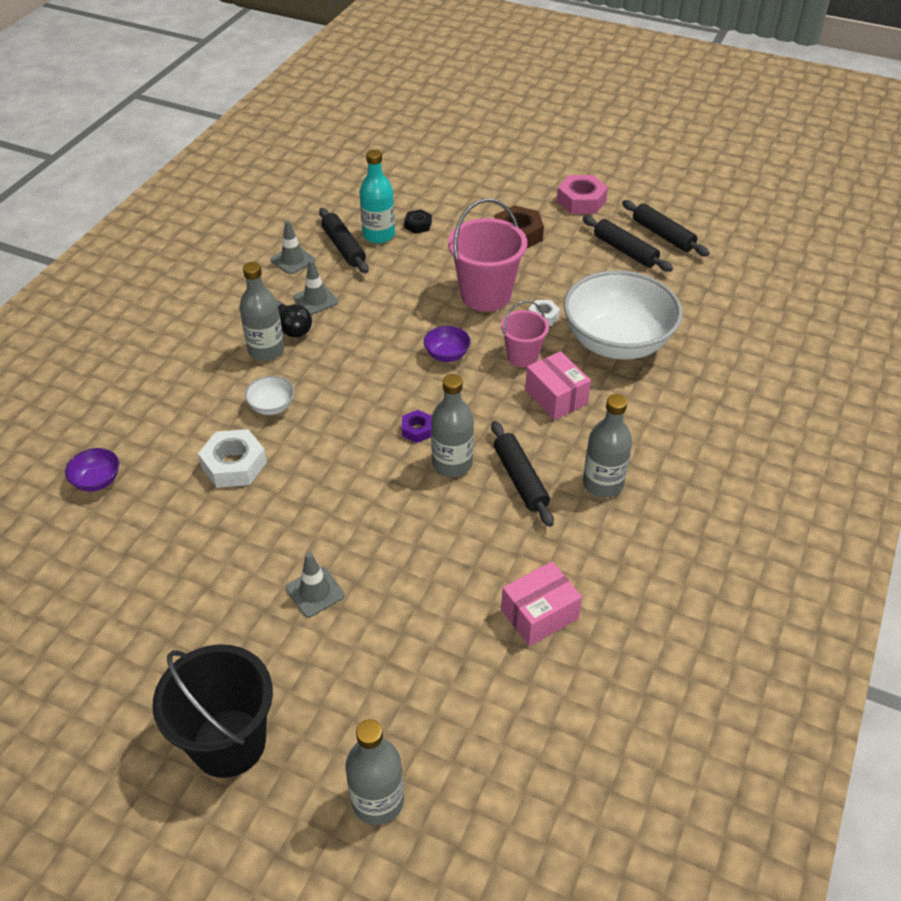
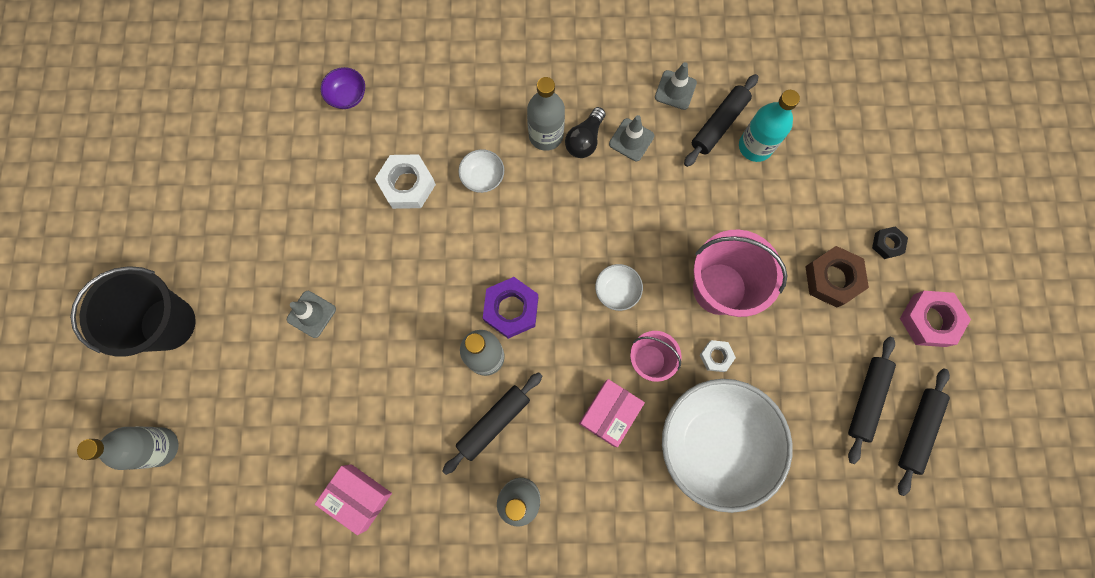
camera: 65 degrees right, 30 degrees up
(417, 430) = (511, 309): purple nut -> purple nut, size x1.79
(418, 225) = (792, 175): black nut -> black nut (887, 244)
(447, 355) = (617, 291): purple bowl -> white bowl

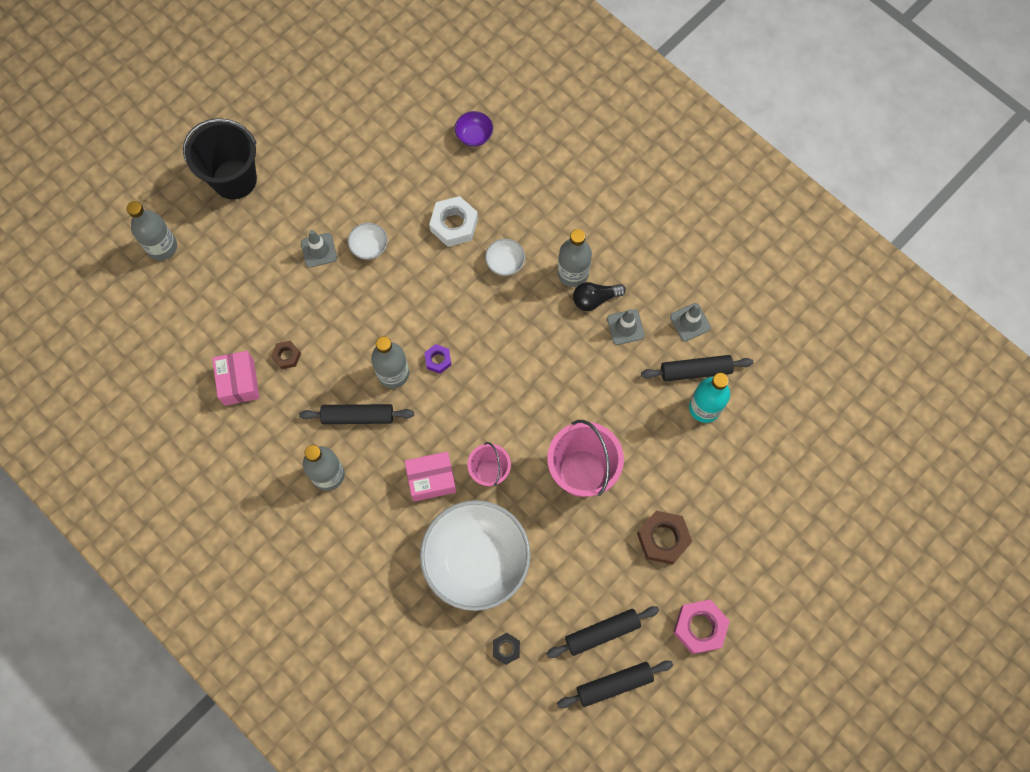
camera: 45 degrees right, 5 degrees down
(378, 432) = (286, 356): none -> brown nut
(511, 309) = (438, 360): purple nut -> purple nut, size x0.56
(617, 291) = (515, 411): white bowl -> white bowl (369, 247)
(716, 356) = (534, 511): white nut -> none
(887, 244) = (725, 553): black nut -> black nut (506, 649)

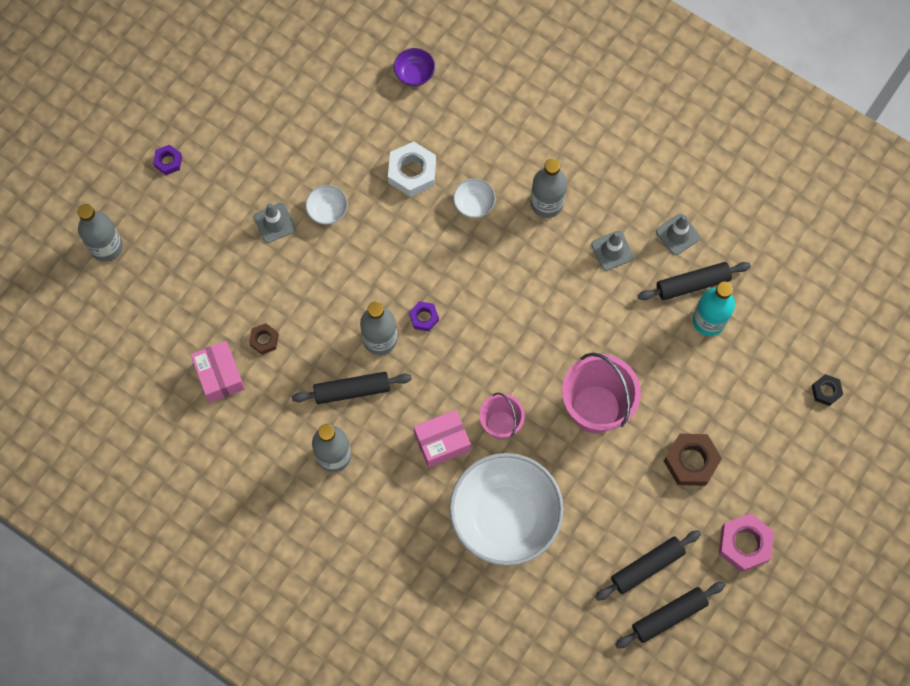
camera: 10 degrees left, 0 degrees up
(234, 179) = (168, 161): black bucket -> purple nut
(506, 649) = (553, 600): black nut -> black nut (826, 391)
(595, 299) = (575, 227): black light bulb -> none

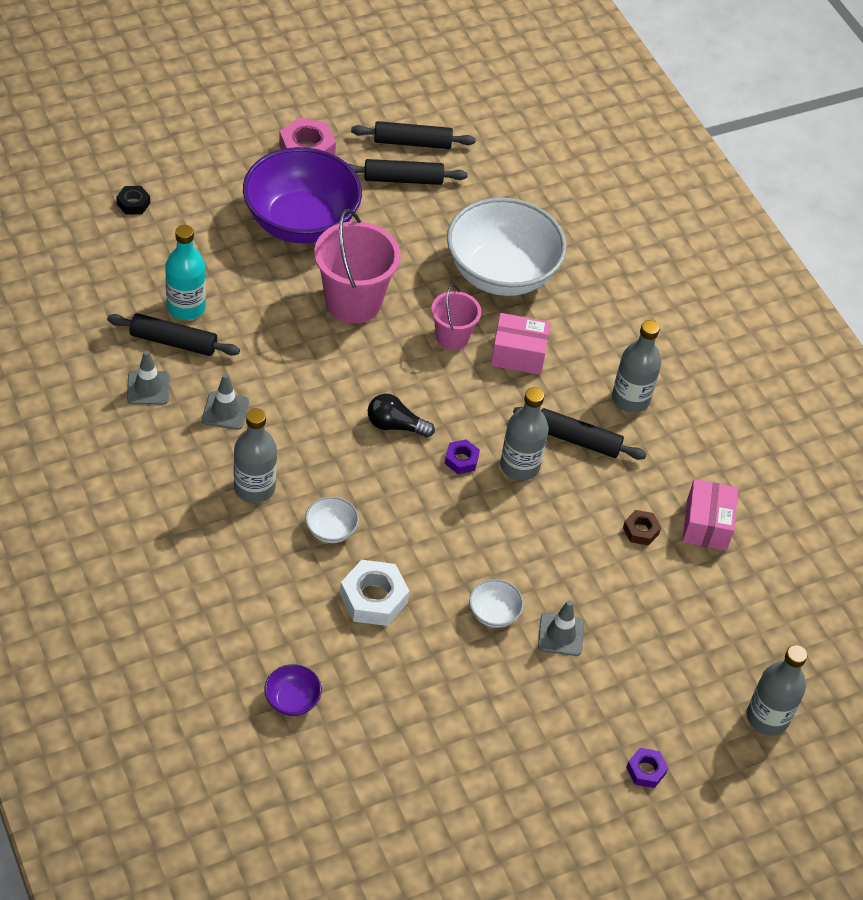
camera: 155 degrees left, 20 degrees down
(488, 316) = (395, 426): none -> black light bulb
(691, 461) = (301, 222): brown nut -> purple bowl

